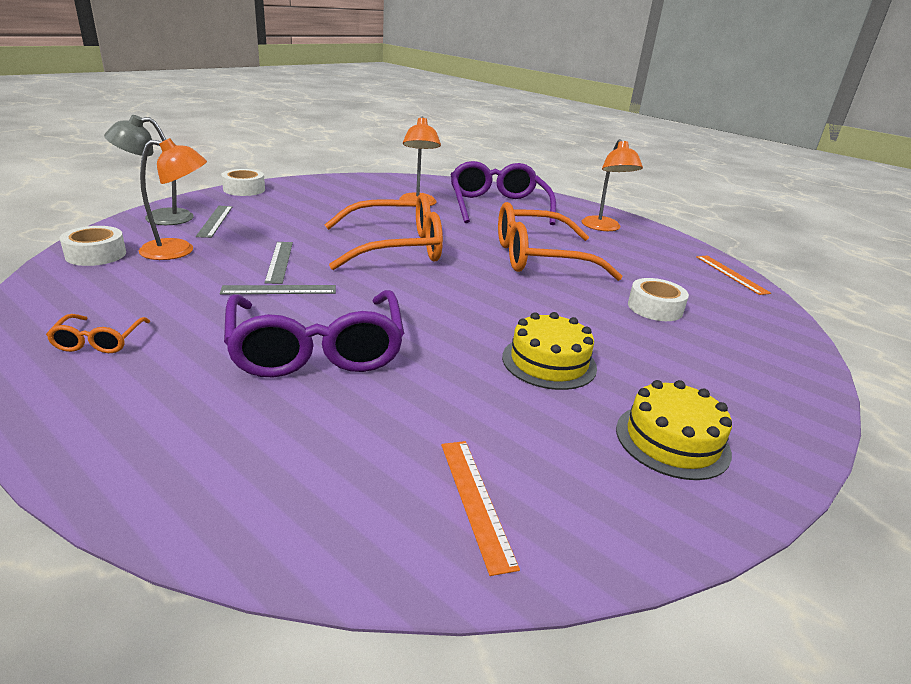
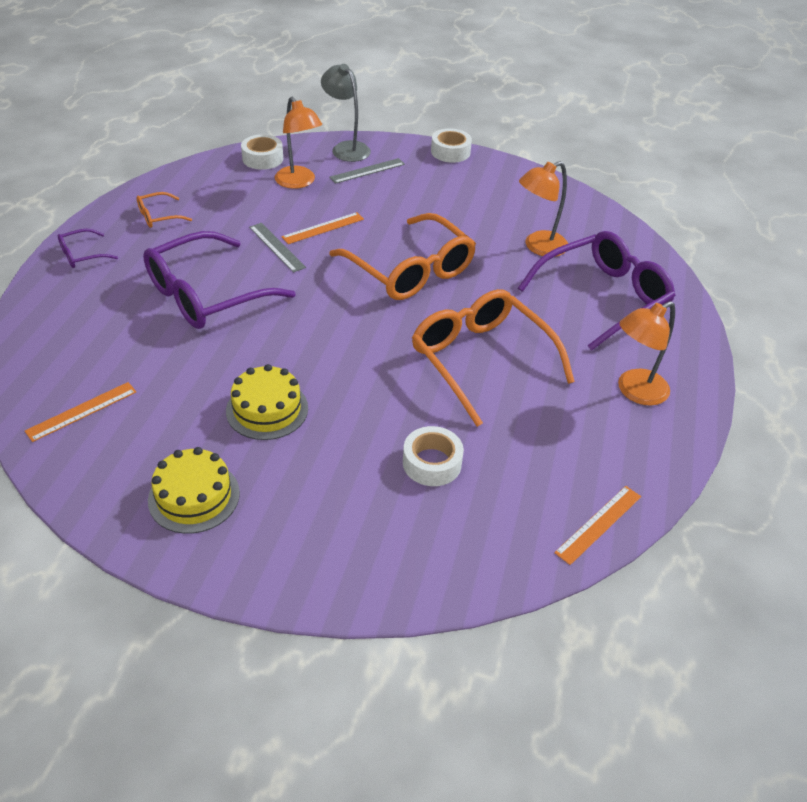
camera: 65 degrees right, 15 degrees up
(92, 424) = (82, 255): none -> purple glasses
(279, 261) = (323, 228): grey ruler -> orange ruler

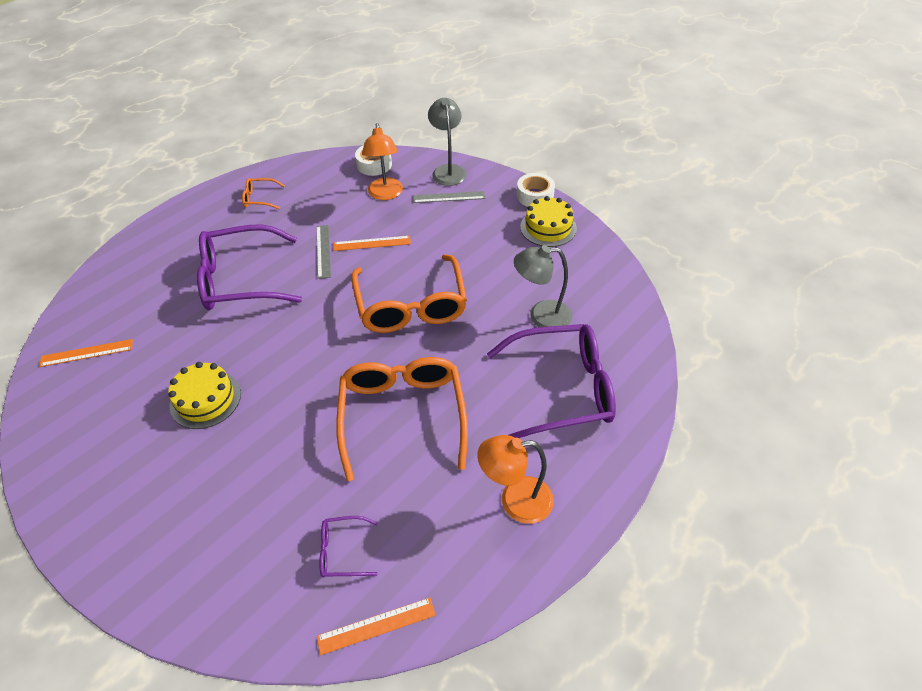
camera: 30 degrees right, 5 degrees up
(82, 255) = (184, 218): purple glasses -> purple glasses (342, 551)
(194, 496) = (100, 456): yellow cake -> yellow cake (548, 227)
(432, 463) = (287, 501): white tape -> none
(538, 247) = (541, 316): orange lamp -> grey lamp

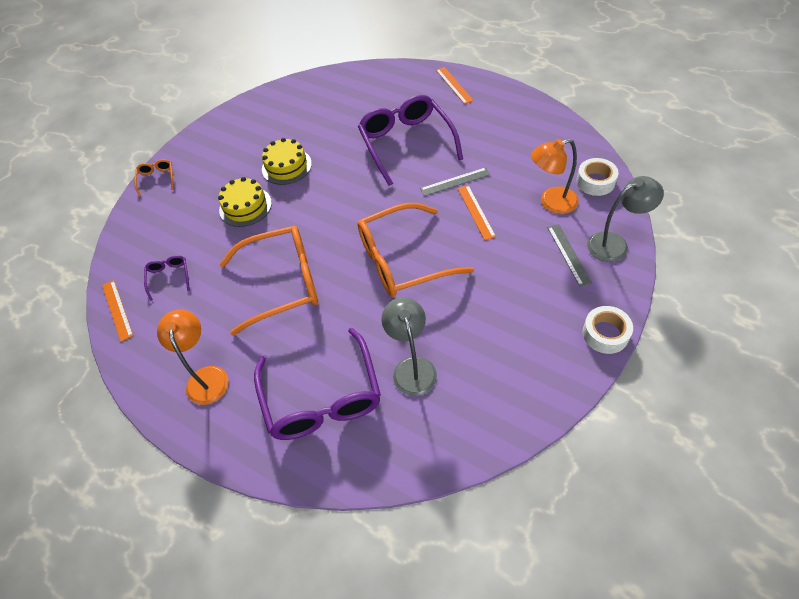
camera: 85 degrees right, 5 degrees up
(87, 353) = (319, 95): orange ruler -> orange ruler (454, 85)
(260, 198) = (509, 120): orange glasses -> orange glasses (157, 179)
(548, 227) = (552, 355): yellow cake -> yellow cake (245, 206)

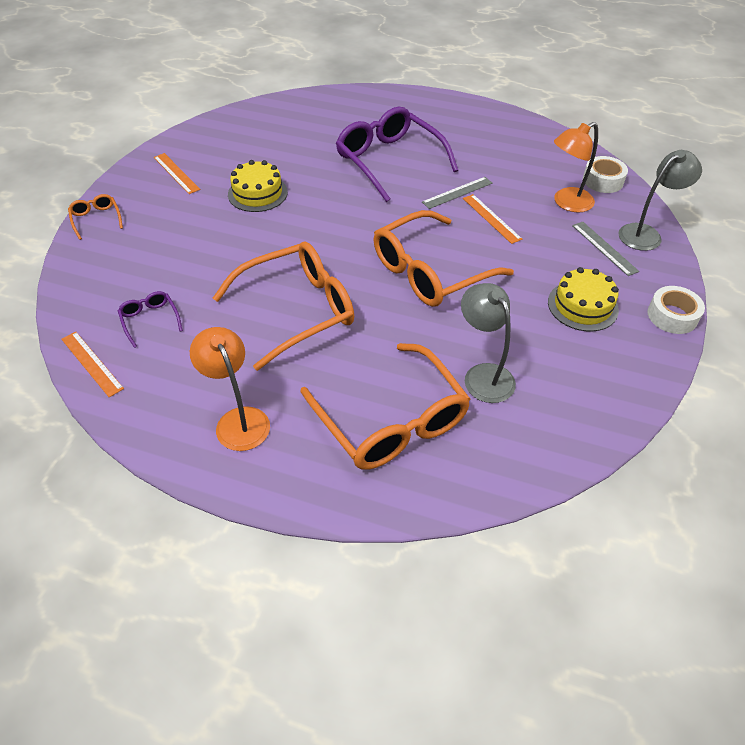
camera: 20 degrees left, 5 degrees down
(245, 206) = (222, 237): yellow cake -> yellow cake (582, 306)
(322, 397) = (391, 420): purple glasses -> orange glasses
(454, 85) = (420, 104): orange ruler -> orange ruler (176, 173)

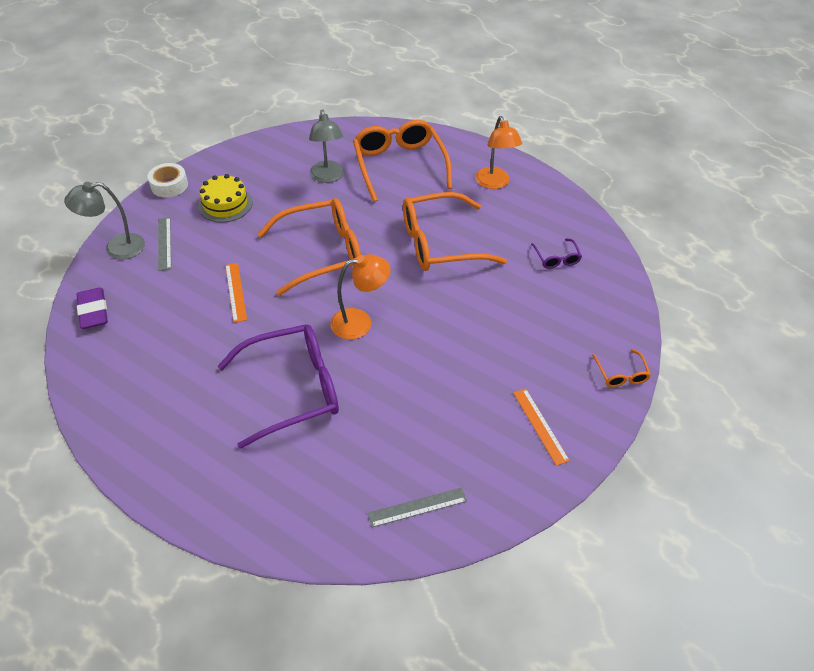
camera: 165 degrees left, 0 degrees up
(91, 363) = (596, 235): orange ruler -> none
(257, 193) = (451, 373): yellow cake -> none
(389, 161) = (292, 389): purple glasses -> purple glasses turned 90 degrees counterclockwise
(457, 192) = (247, 328): grey ruler -> grey ruler (417, 507)
(566, 203) = (153, 293): orange lamp -> orange lamp (360, 322)
(603, 180) = (93, 311): white tape -> purple eraser

